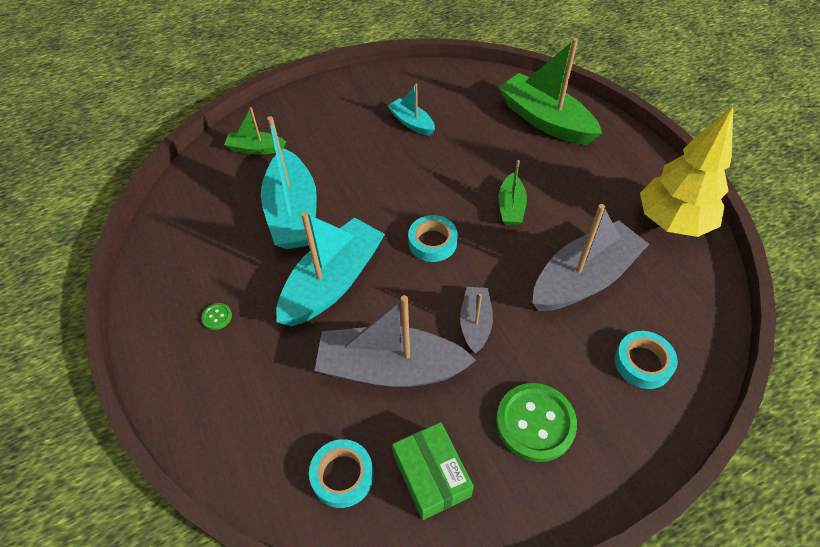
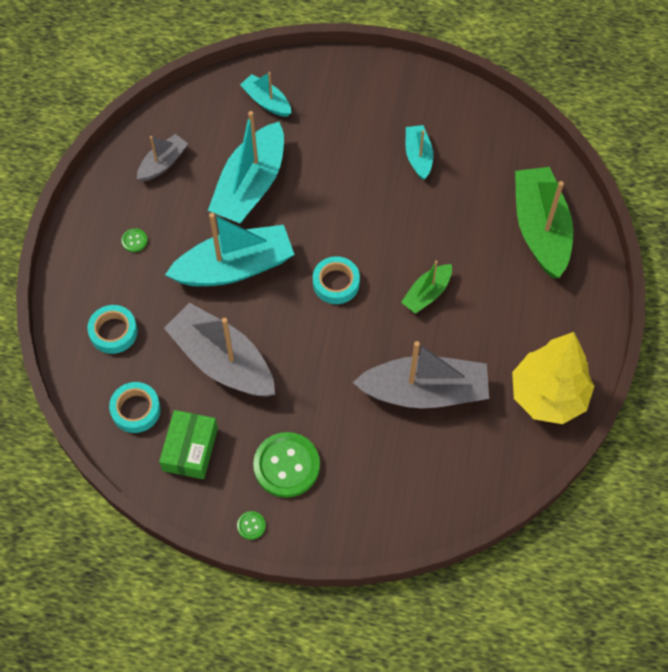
camera: 35 degrees right, 10 degrees up
(256, 149) = (266, 101): green boat -> turquoise boat
(475, 323) = (310, 369): grey boat -> grey boat (163, 163)
(558, 509) = (251, 525): none -> green button
(643, 363) = (402, 481): turquoise tape -> turquoise tape (113, 332)

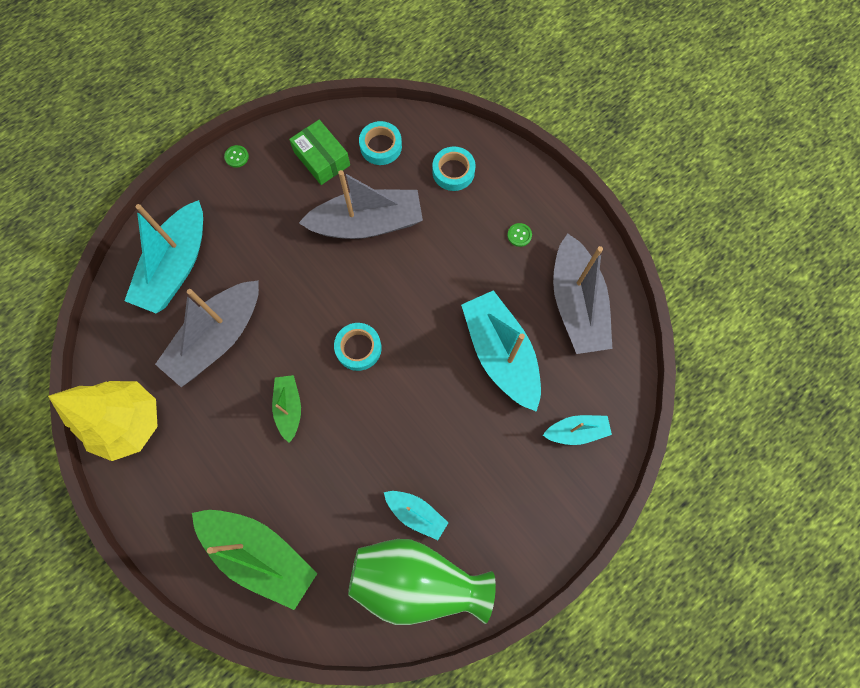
camera: 130 degrees right, 10 degrees up
(163, 163) = (576, 304): grey boat -> grey boat, size x1.93
(234, 267) = (436, 287): turquoise boat -> turquoise boat (176, 266)
(286, 465) = (254, 207): green button -> none
(459, 125) = (417, 580): none -> green vase

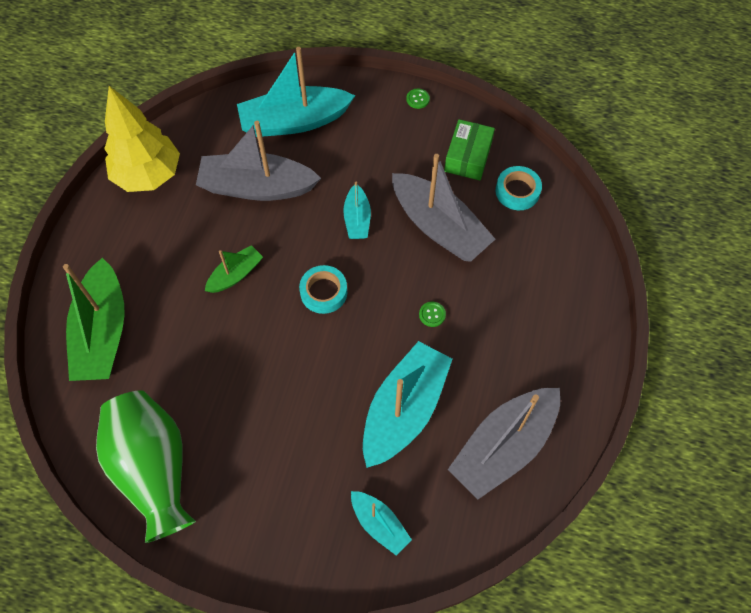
camera: 55 degrees right, 10 degrees down
(416, 513) = (211, 431): turquoise boat -> turquoise boat (357, 219)
(453, 171) = (543, 261): turquoise tape -> none
(519, 235) = (530, 354): green button -> green button (432, 314)

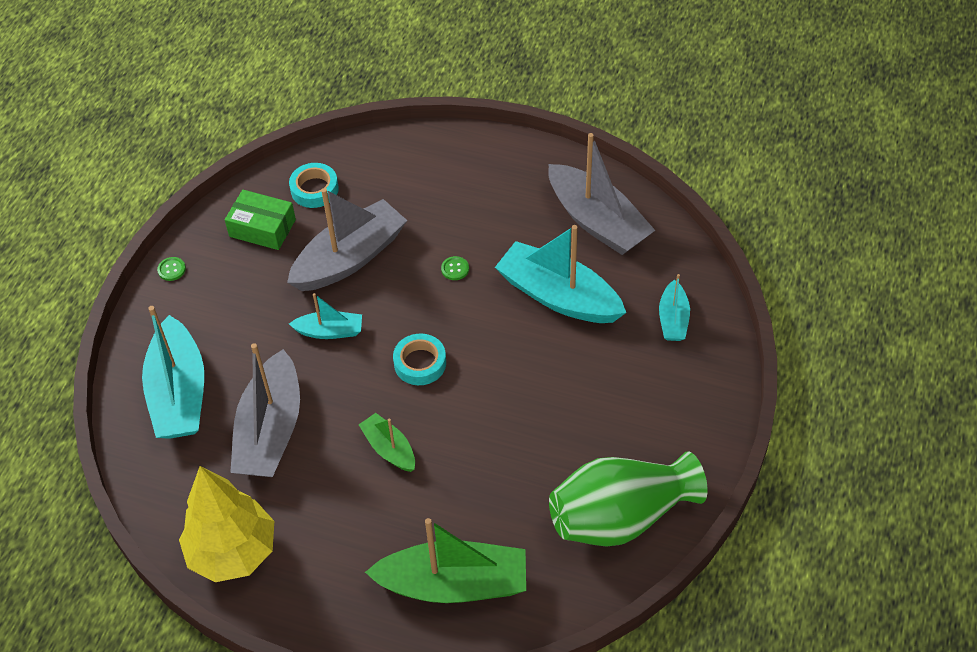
camera: 85 degrees left, 10 degrees down
(379, 524) = (673, 319): turquoise boat -> turquoise boat turned 135 degrees clockwise

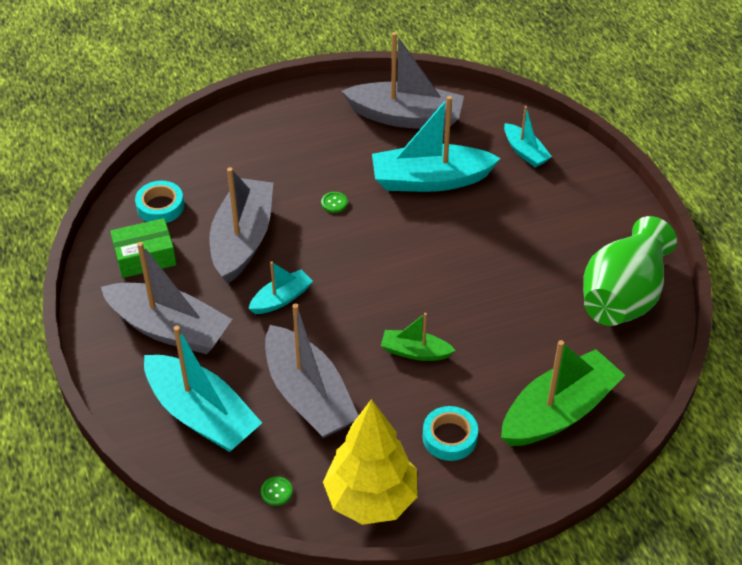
camera: 40 degrees left, 5 degrees down
(171, 269) = (96, 329): green button -> green button (276, 492)
(222, 303) = (169, 329): none -> grey boat
(420, 363) = (376, 281): turquoise tape -> turquoise tape (449, 437)

